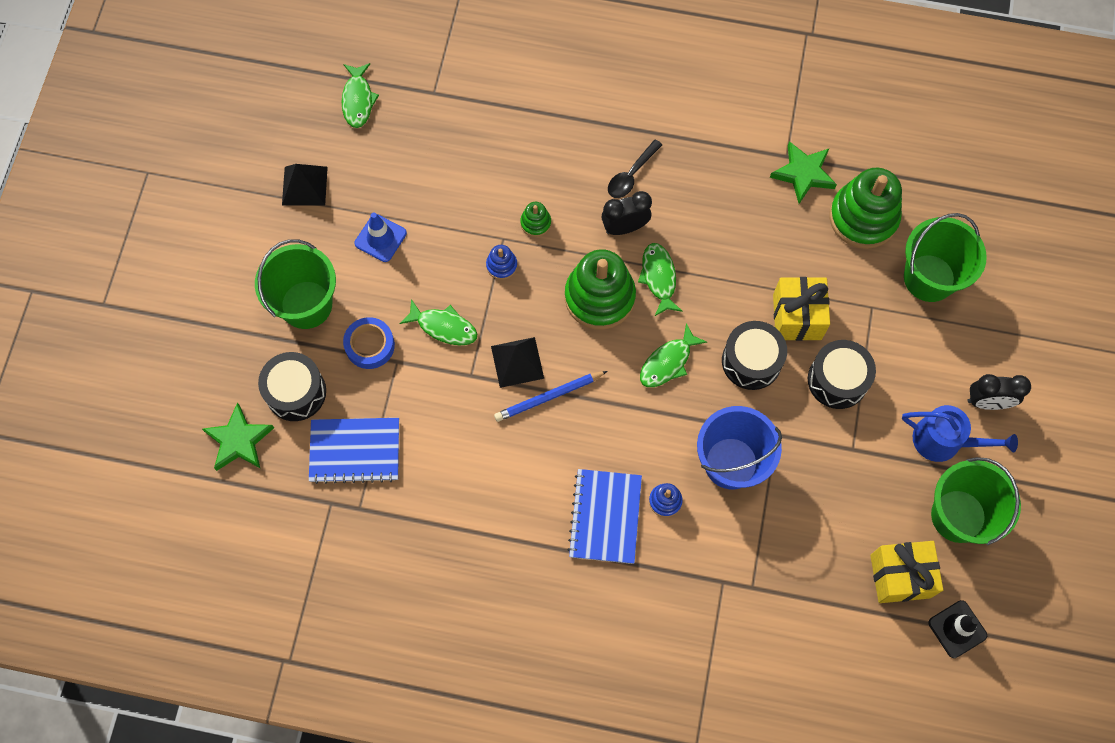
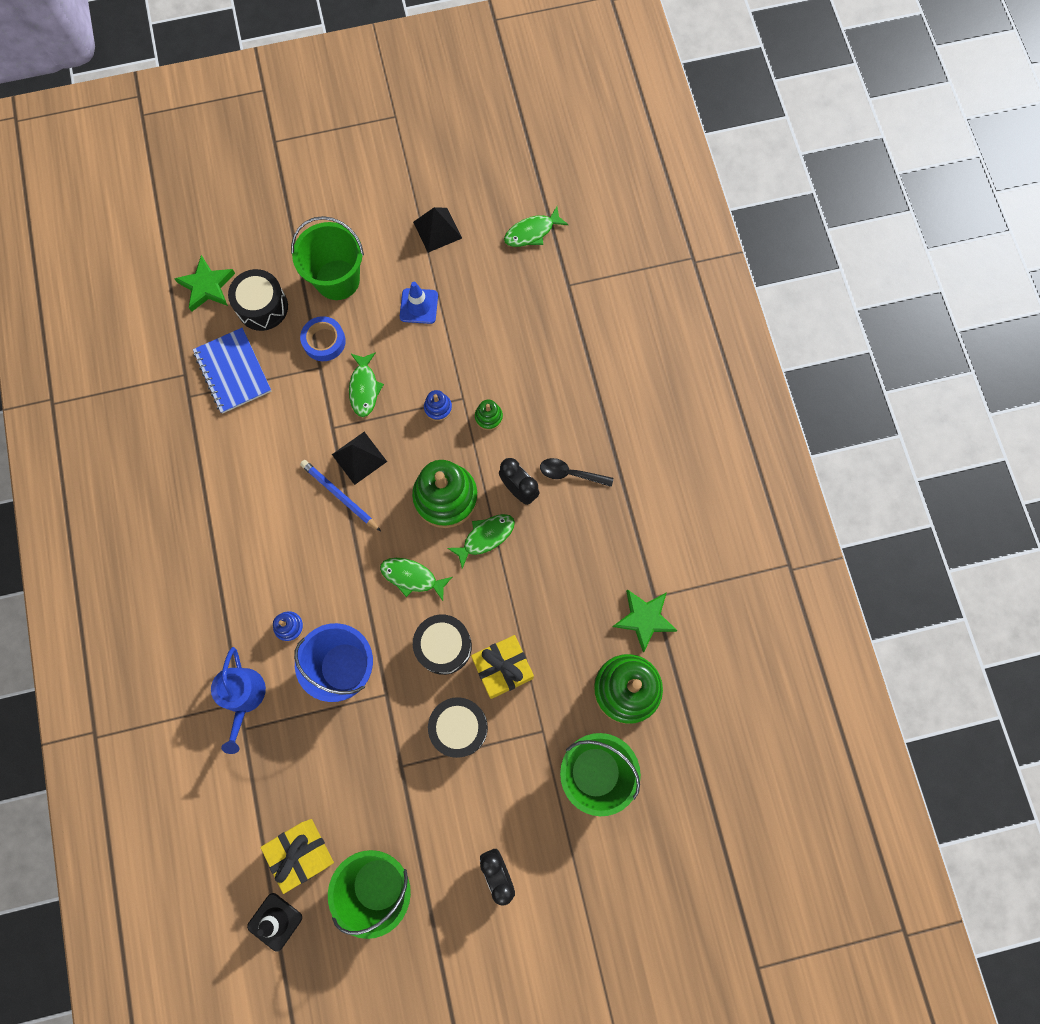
camera: 65 degrees right, 5 degrees up
(605, 517) = (256, 584): blue notebook -> none
(943, 441) = (443, 844): blue watering can -> blue watering can (243, 697)

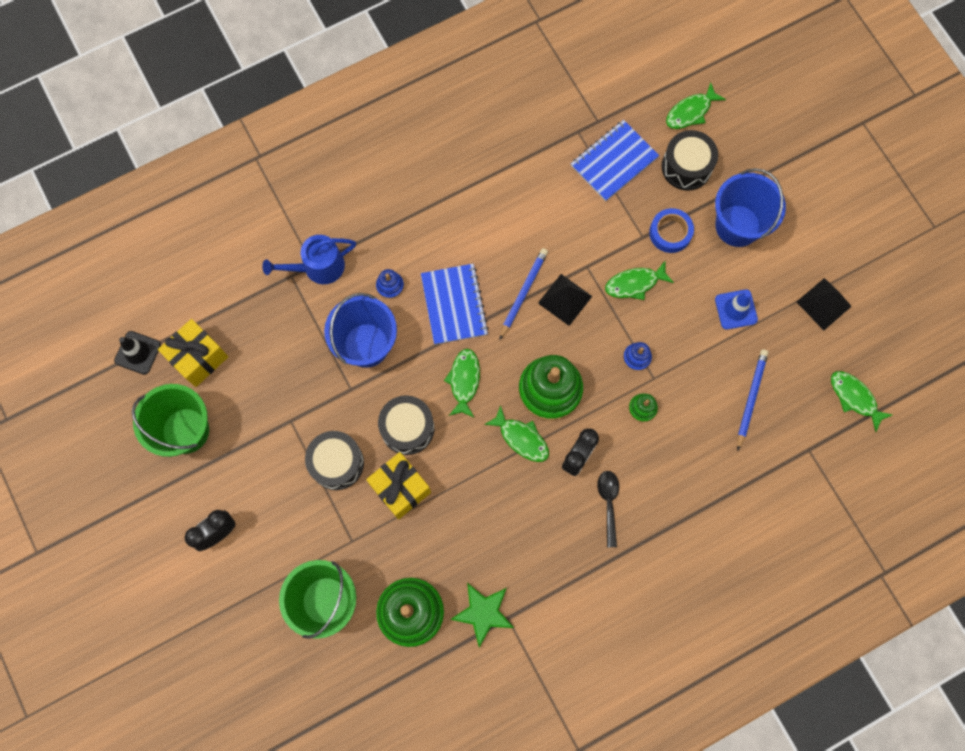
camera: 75 degrees right, 0 degrees up
(207, 286) = (690, 112): green star -> green fish
(330, 567) = (454, 305): none -> blue notebook
(337, 279) = (737, 225): green bucket -> blue bucket
(506, 319) = (751, 398): none -> blue pencil

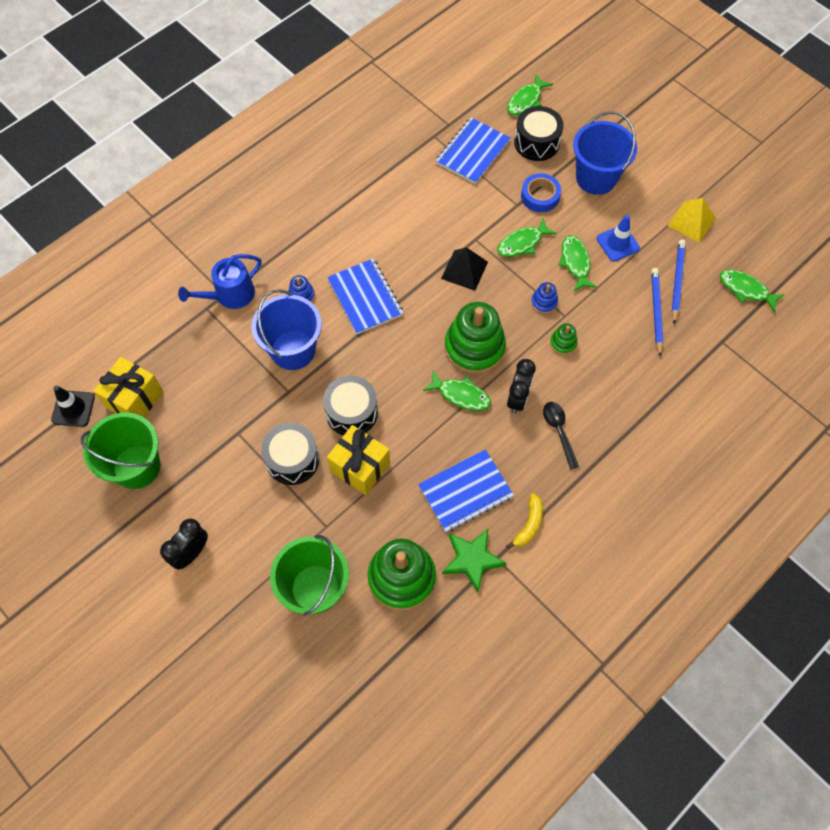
camera: 15 degrees left, 10 degrees down
(464, 381) = (393, 359): green fish -> green fish (575, 262)
(496, 542) = (465, 491): none -> blue notebook
(523, 293) = (425, 273): blue pencil -> blue pencil (677, 281)
(549, 592) = (529, 524): none -> yellow banana
(824, 304) = (691, 222): black pyramid -> yellow pyramid

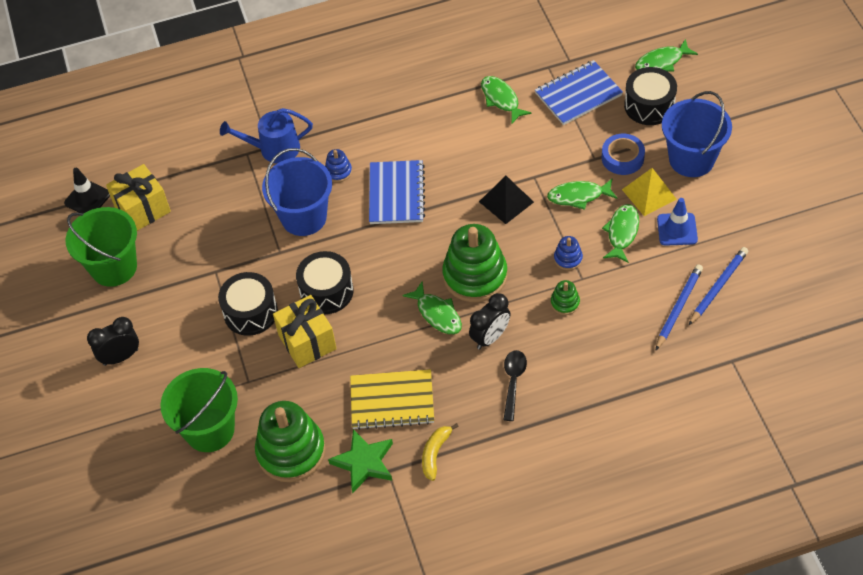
camera: 30 degrees right, 10 degrees down
(465, 491) = (392, 401): blue notebook -> yellow notebook
(529, 524) = (435, 453): yellow banana -> yellow banana turned 150 degrees clockwise
(691, 222) = (769, 235): yellow pyramid -> yellow pyramid (649, 194)
(746, 290) = (788, 320): green fish -> green fish (501, 99)

